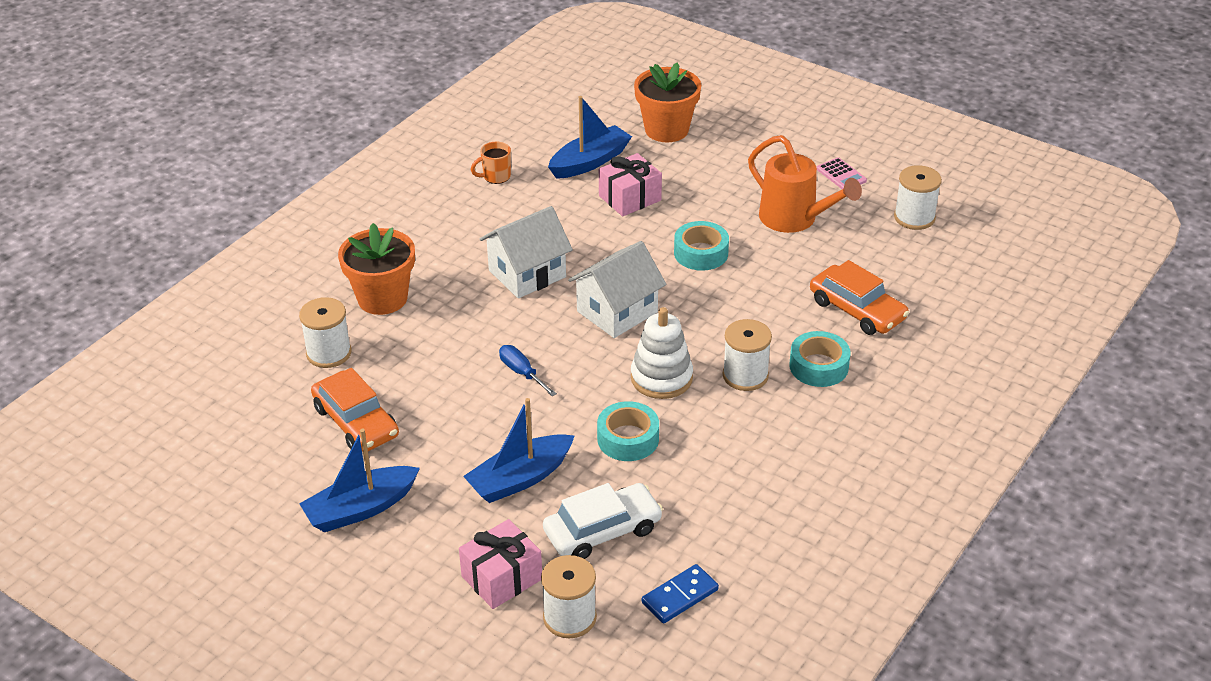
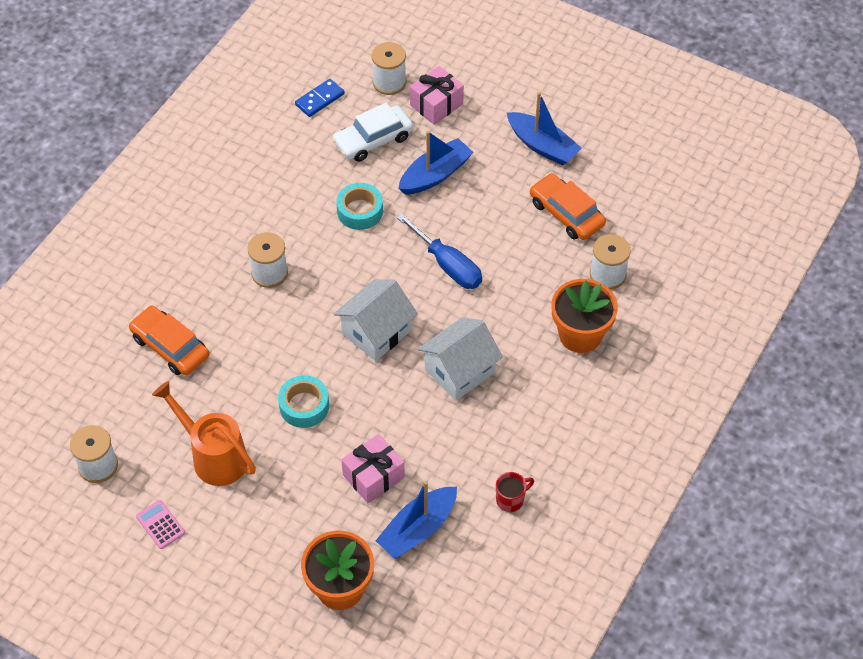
camera: 175 degrees right, 15 degrees up
(360, 509) = (542, 146): blue boat -> blue boat turned 75 degrees clockwise
(495, 177) = (511, 500): orange mug -> red mug
(522, 372) = (448, 265): blue screwdriver -> blue screwdriver, size x1.66
(661, 378) = (336, 267): white stacking toy -> none
(818, 366) = (210, 285): turquoise tape -> none

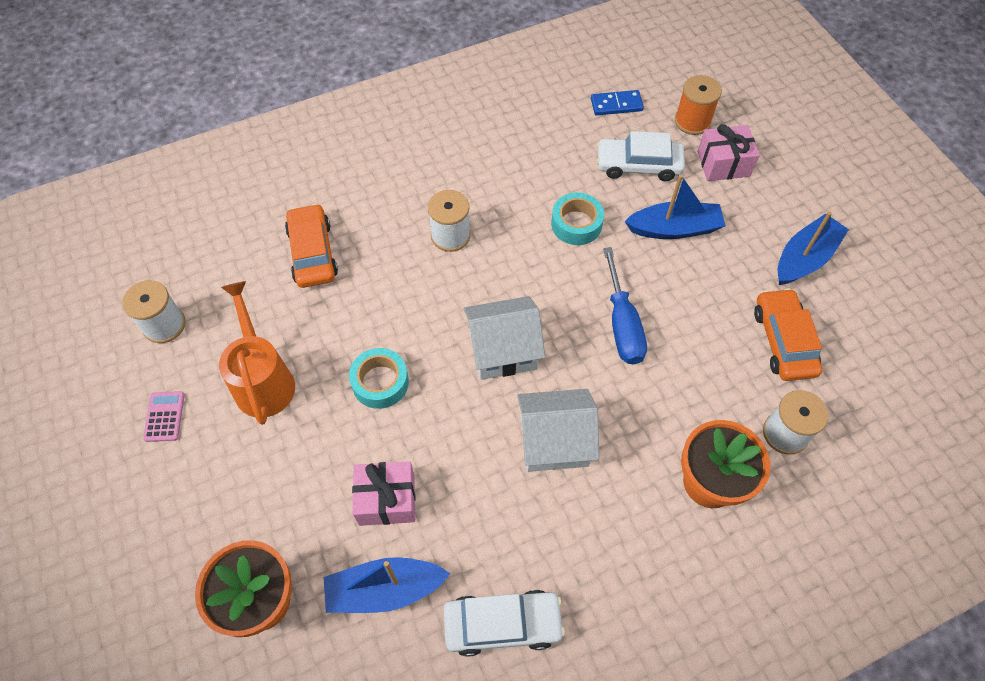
camera: 35 degrees right, 5 degrees up
(389, 82) = (692, 121): white spool -> orange spool
(511, 500) = (502, 624): red mug -> white car
(542, 146) = (804, 258): blue boat -> blue boat turned 120 degrees counterclockwise

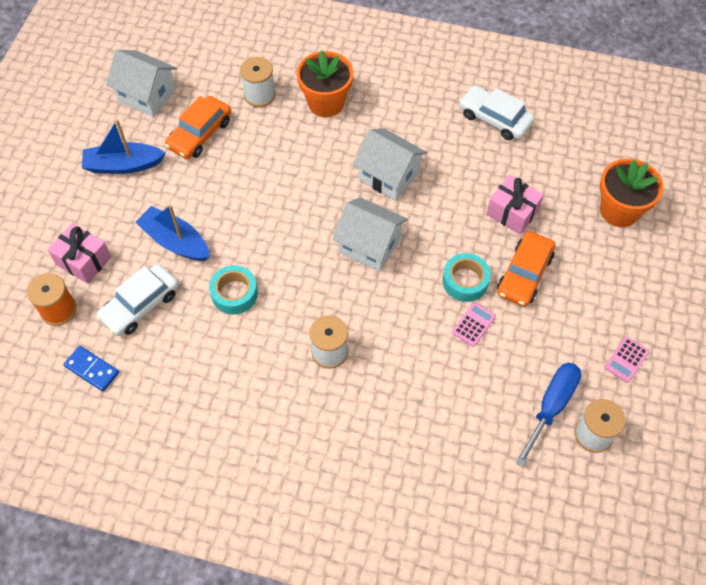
camera: 140 degrees left, 0 degrees up
(263, 379) = (543, 338): orange watering can -> none
(312, 253) = (442, 414): orange car -> orange car (524, 274)
(340, 346) = (473, 324): none -> pink calculator
(384, 589) = (546, 171): blue boat -> none
(622, 324) = (280, 208): blue screwdriver -> blue screwdriver (551, 406)
(638, 165) = (140, 305): white car -> white car turned 90 degrees clockwise
(884, 341) = (147, 95): none -> white house

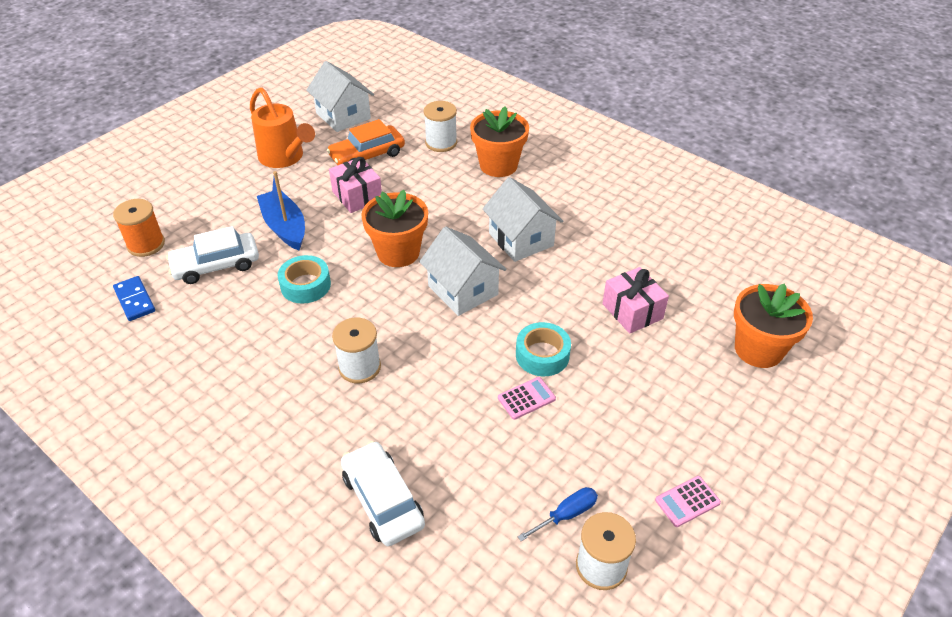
camera: 25 degrees right, 15 degrees down
(84, 261) = (196, 215): pink gift -> pink gift (357, 196)
(123, 165) = (285, 158): blue boat -> orange watering can
(293, 229) = (398, 252): none -> orange flower pot
(495, 118) = (661, 226): white car -> white car (383, 500)
(524, 274) = (612, 371): orange car -> none
(551, 406) = (566, 515): blue screwdriver -> blue screwdriver, size x0.60

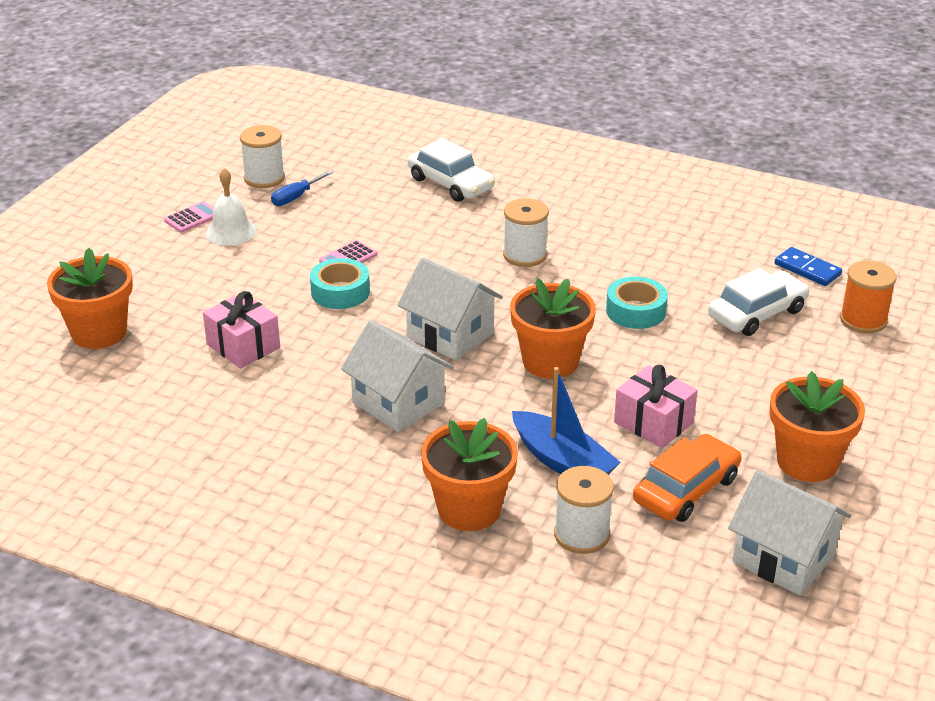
camera: 165 degrees right, 10 degrees down
(284, 227) = (716, 367): blue boat -> blue boat (562, 461)
(285, 158) = (807, 462): orange watering can -> orange flower pot
(643, 466) = (231, 232): none -> white bell

